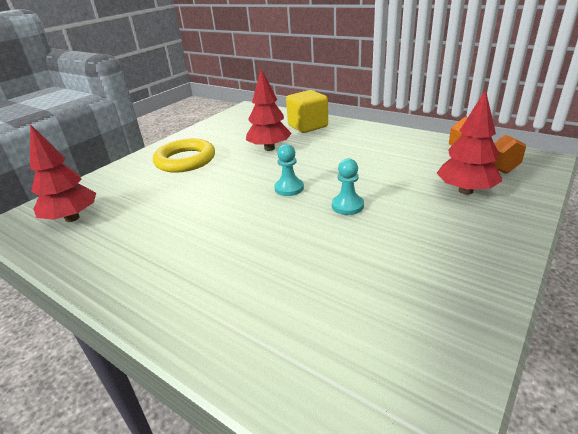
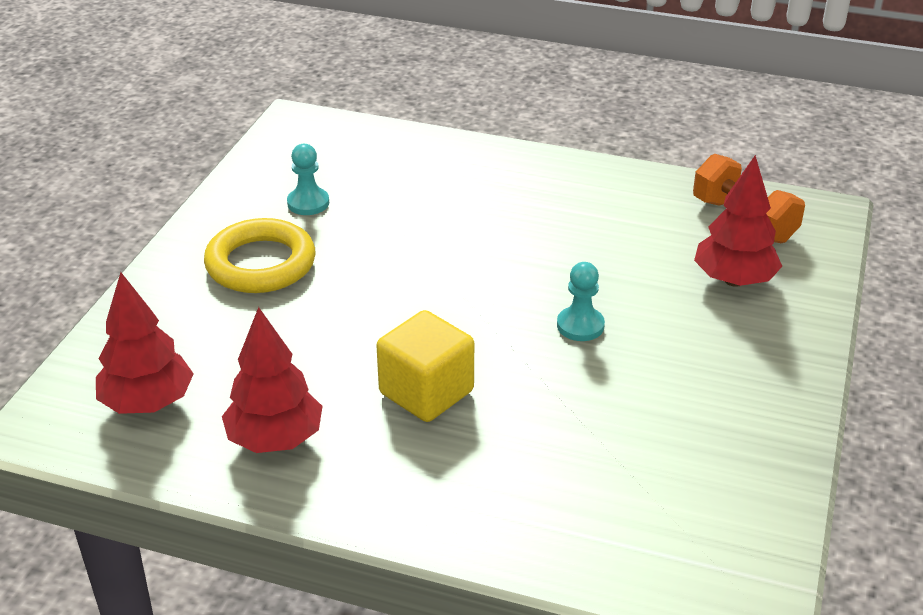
camera: 20 degrees left, 5 degrees up
(269, 148) = (400, 223): red tree -> red tree (275, 439)
(289, 188) = (478, 304): turquoise pawn -> turquoise pawn (308, 203)
(308, 126) = (442, 164): yellow cube -> yellow cube (426, 392)

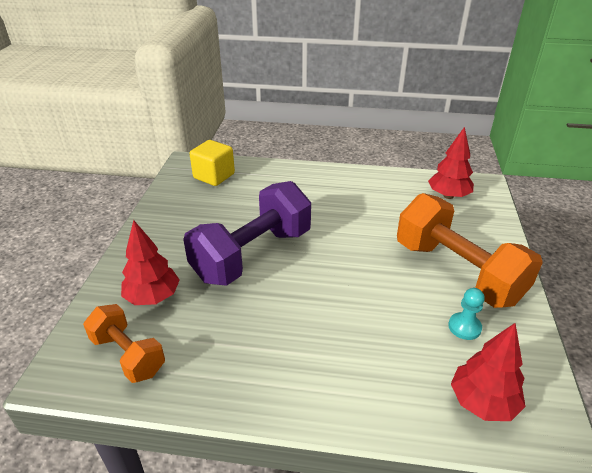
camera: 170 degrees right, 0 degrees up
(261, 264) = (457, 272): yellow ring -> orange dumbbell
(275, 439) = (382, 189): red tree -> red tree (482, 402)
(426, 392) = (325, 213): yellow cube -> yellow cube (214, 176)
(580, 326) = (252, 255): turquoise pawn -> purple dumbbell

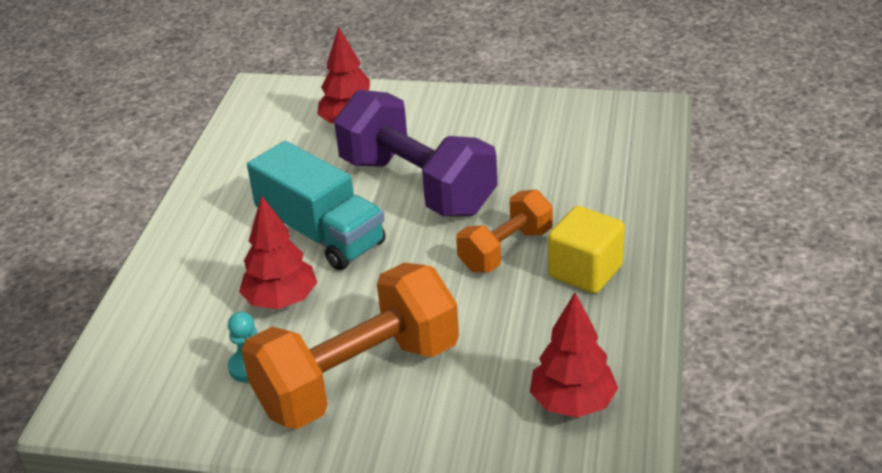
camera: 95 degrees right, 0 degrees up
(128, 355) = (272, 122): orange dumbbell -> orange dumbbell (506, 250)
(214, 176) = (612, 137): yellow cube -> yellow cube (585, 271)
(309, 302) = (321, 234): none -> turquoise truck
(482, 402) = (138, 361): red tree -> red tree (281, 301)

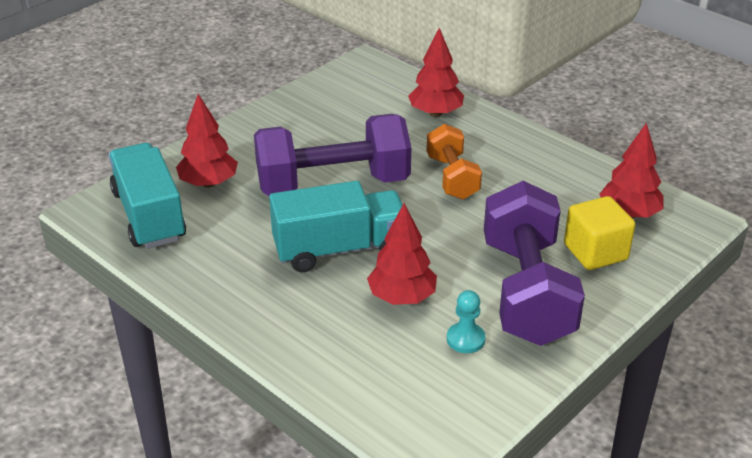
camera: 60 degrees left, 0 degrees up
(277, 119) = (149, 215): none -> turquoise truck
(358, 378) = (526, 291): orange dumbbell -> purple dumbbell
(585, 271) = (508, 157): yellow cube -> yellow cube (595, 252)
(611, 190) = (435, 113): none -> red tree

